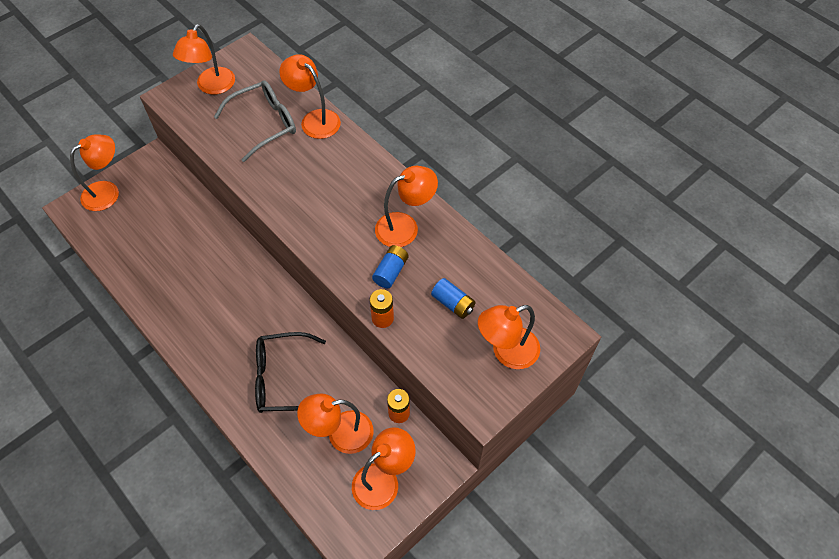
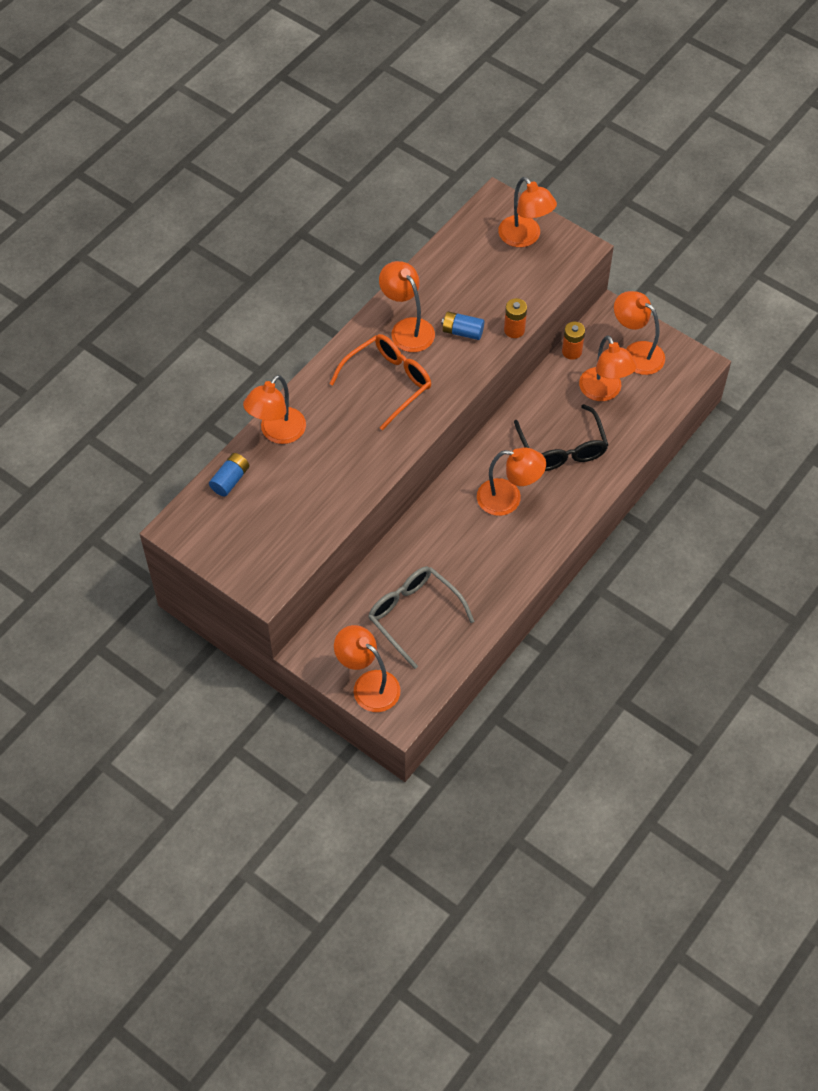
camera: 100 degrees left, 0 degrees up
(212, 87) = (242, 548): orange lamp -> orange lamp (508, 499)
(265, 124) = (292, 479): grey glasses -> grey glasses (413, 615)
(345, 203) = (388, 382): none -> orange glasses
(453, 303) = (485, 280): blue battery -> blue battery (230, 480)

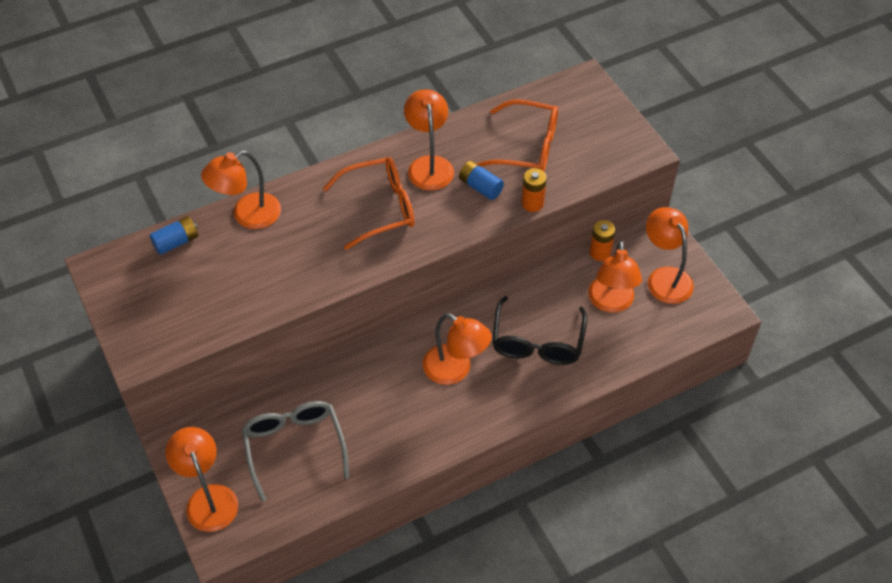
camera: 25 degrees right, 5 degrees down
(481, 281) = (527, 147): none -> orange glasses
(525, 238) = (593, 122): orange lamp -> none

